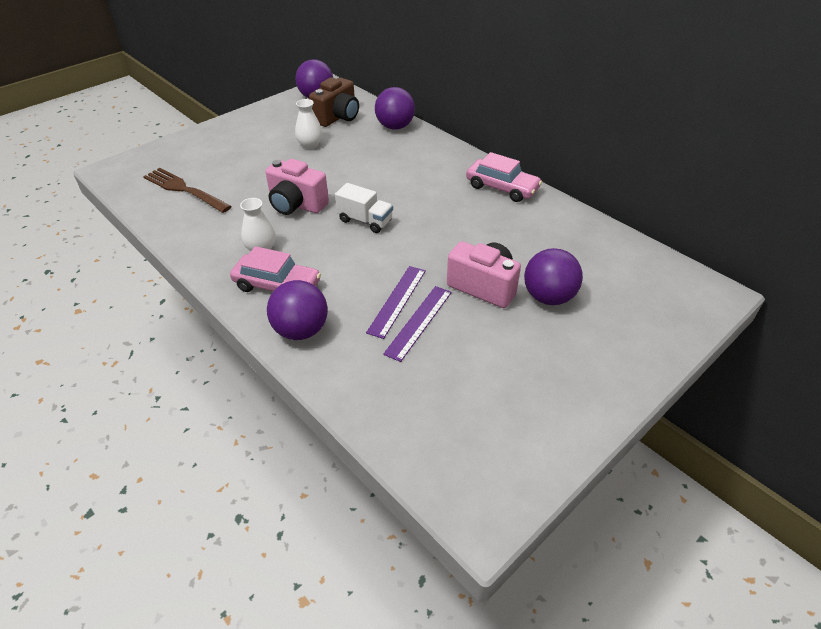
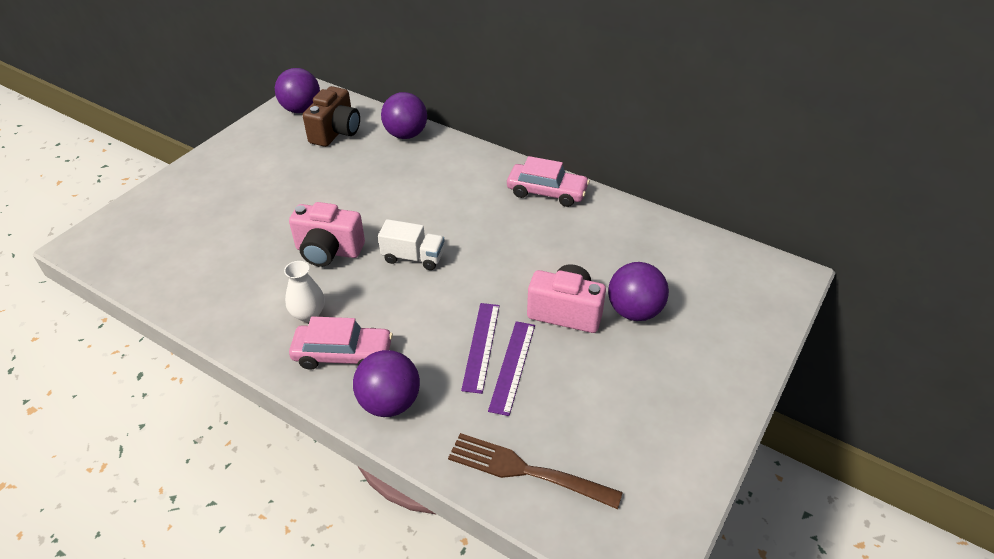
camera: 15 degrees left, 0 degrees up
(185, 190) = (187, 254): brown fork -> brown fork (527, 471)
(310, 145) = (317, 173): white vase -> none

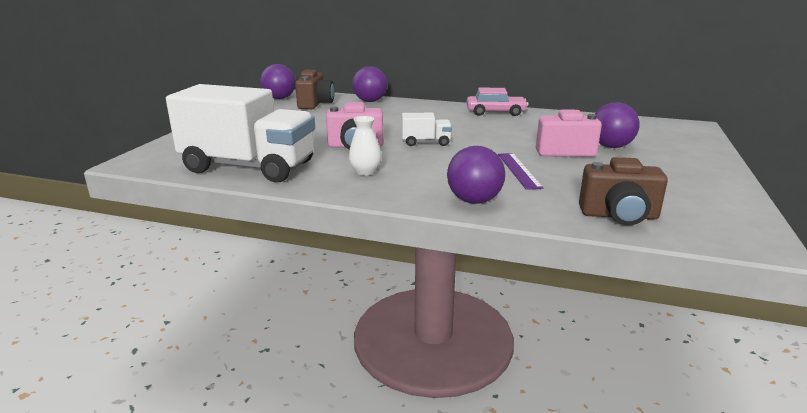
camera: 15 degrees left, 20 degrees down
(193, 279) = (249, 167): none -> white truck
(343, 354) = (412, 185): pink car -> none
(512, 366) = (552, 175): purple ruler -> none
(527, 471) = (619, 216): brown fork -> brown camera

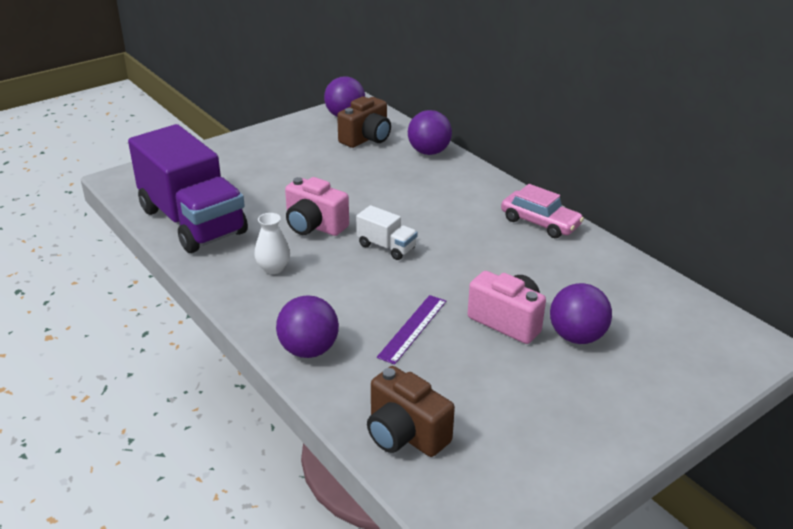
camera: 35 degrees right, 10 degrees up
(249, 167) = (192, 221): white truck -> purple truck

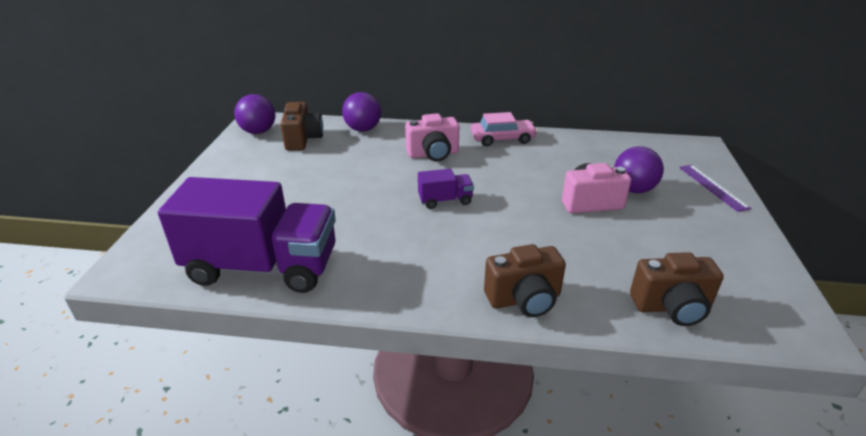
camera: 45 degrees left, 0 degrees up
(273, 268) = (396, 261): white vase -> none
(309, 350) = (524, 299): purple ball -> brown camera
(314, 226) = (371, 214): pink camera -> pink camera (433, 154)
(386, 247) = (445, 200): white truck -> purple truck
(412, 328) = (554, 240): purple ruler -> purple ruler (712, 187)

